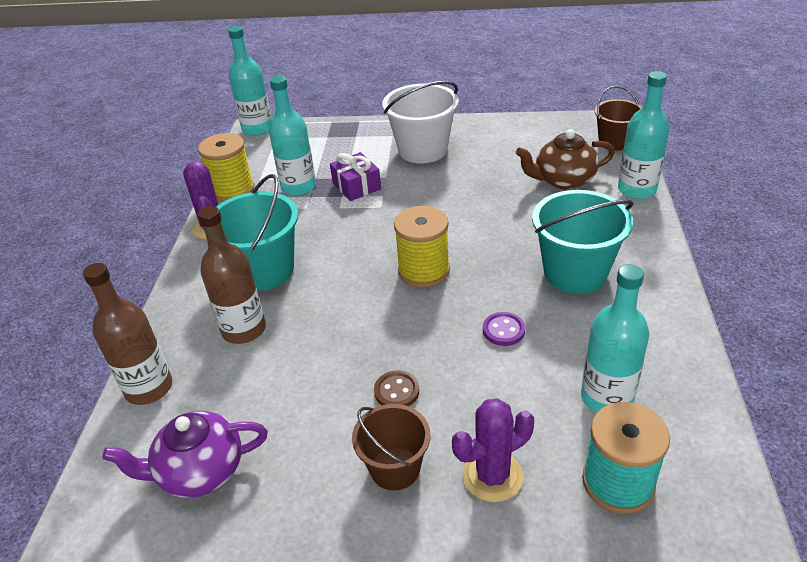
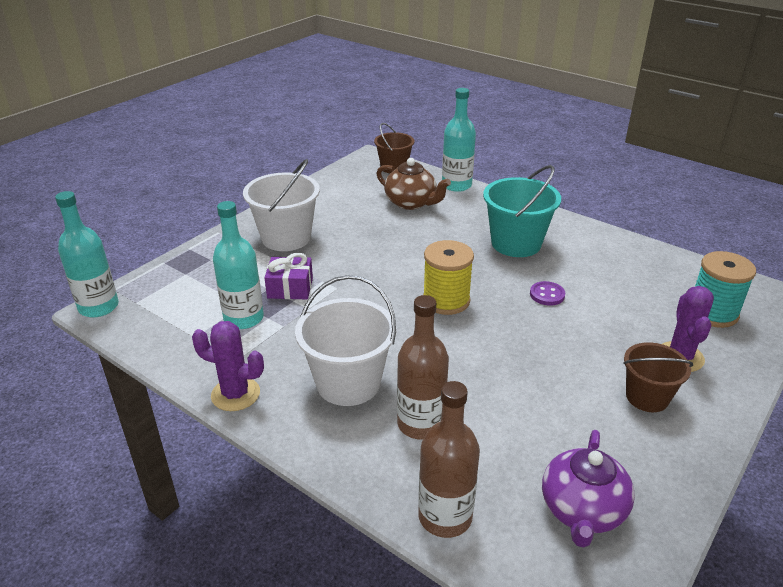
camera: 60 degrees left, 5 degrees down
(233, 190) = (188, 360): yellow spool -> none
(264, 270) = (348, 383): turquoise bucket -> white bucket
(396, 391) = (570, 366): brown button -> none
(563, 180) = (411, 203): brown teapot -> brown teapot turned 75 degrees counterclockwise
(606, 398) = (642, 285): turquoise bottle -> none

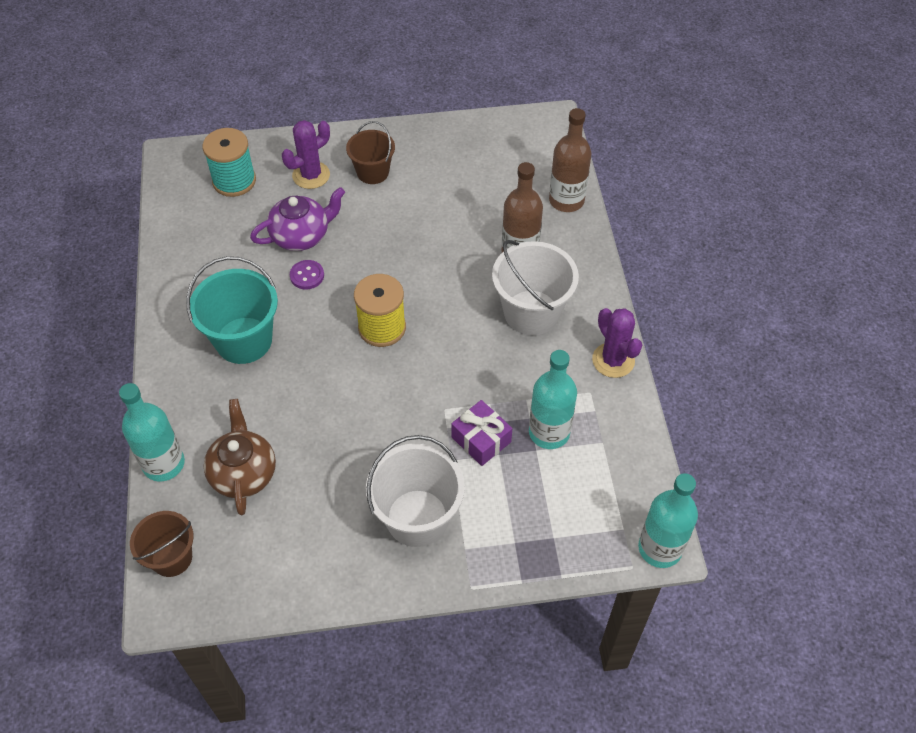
camera: 135 degrees left, 20 degrees up
(582, 510) = (497, 156): purple teapot -> purple teapot (301, 236)

